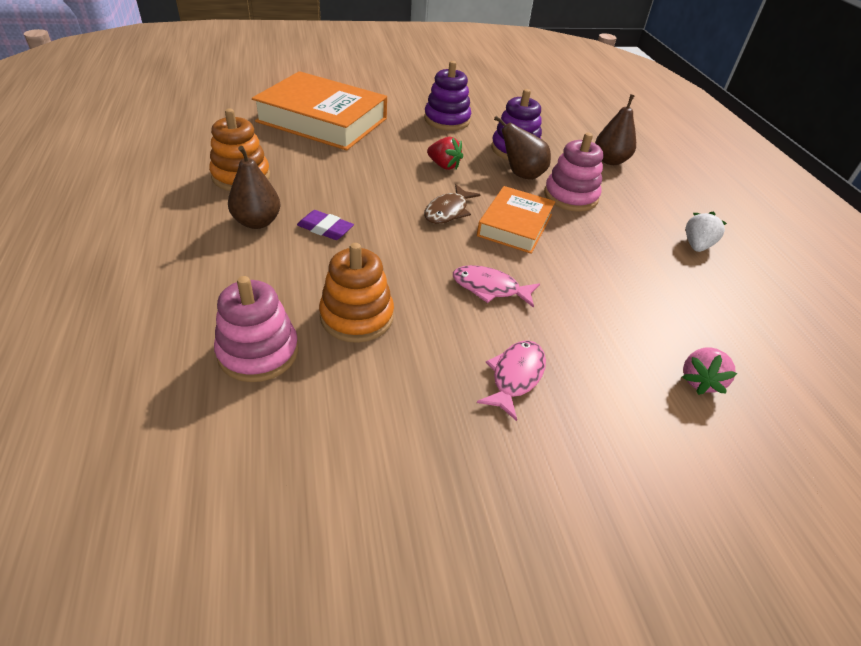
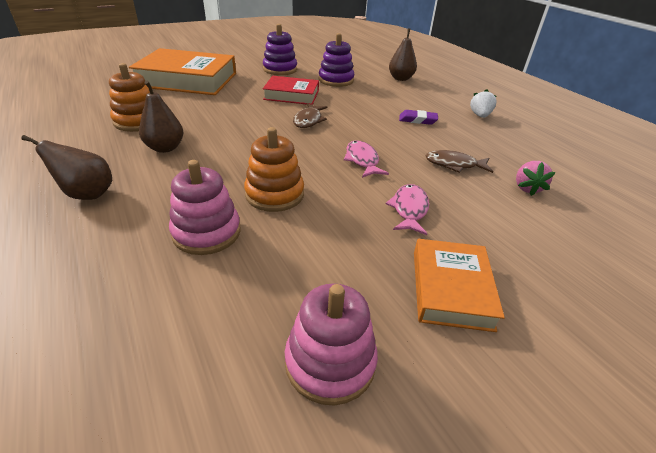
camera: 15 degrees left, 5 degrees down
(325, 228) = (222, 144): purple eraser -> purple eraser (417, 120)
(444, 166) = (291, 95): red strawberry -> red book
(489, 288) = (362, 160): pink fish -> pink fish turned 75 degrees clockwise
(515, 225) = (359, 122): orange book -> orange book (451, 289)
(521, 174) = (347, 93): brown pear -> brown pear (87, 194)
(570, 196) = (387, 101): pink stacking toy -> pink stacking toy (330, 362)
(613, 321) = (454, 165): none -> brown fish

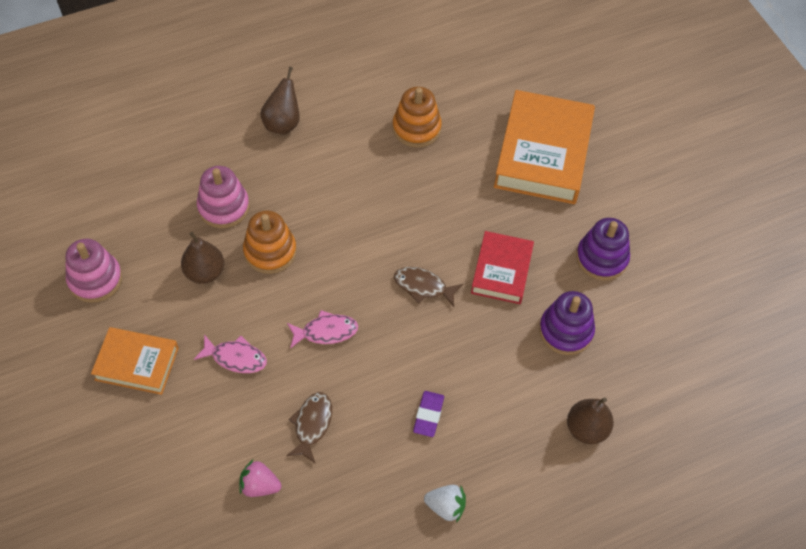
camera: 95 degrees right, 20 degrees up
(165, 148) = (358, 160): brown pear -> brown pear (205, 272)

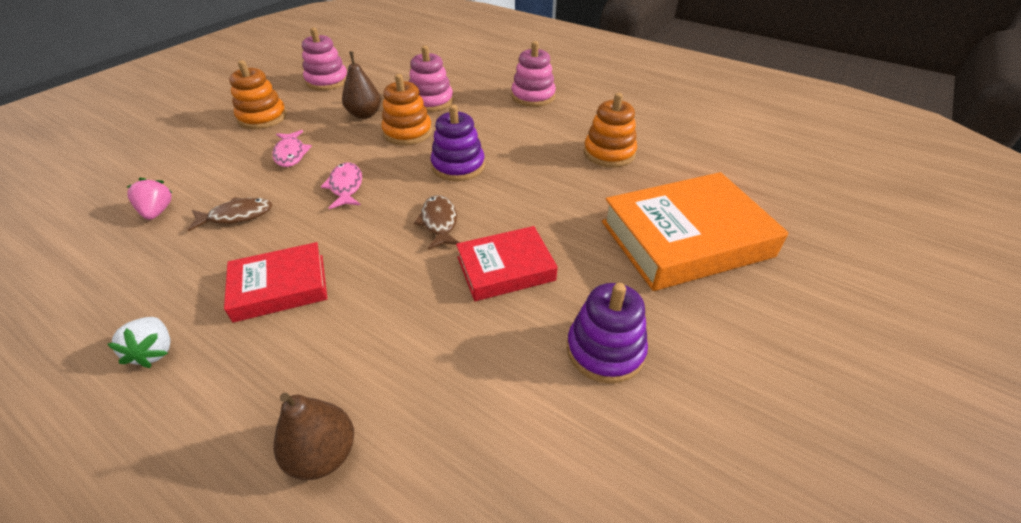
camera: 60 degrees right, 15 degrees down
(137, 363) = (262, 118): orange book -> orange stacking toy
(282, 123) = (533, 96): brown pear -> pink stacking toy
(326, 332) = (346, 186): pink fish -> pink fish turned 150 degrees counterclockwise
(428, 415) = (280, 287): purple eraser -> red book
(566, 331) = (468, 360): purple stacking toy -> purple stacking toy (458, 166)

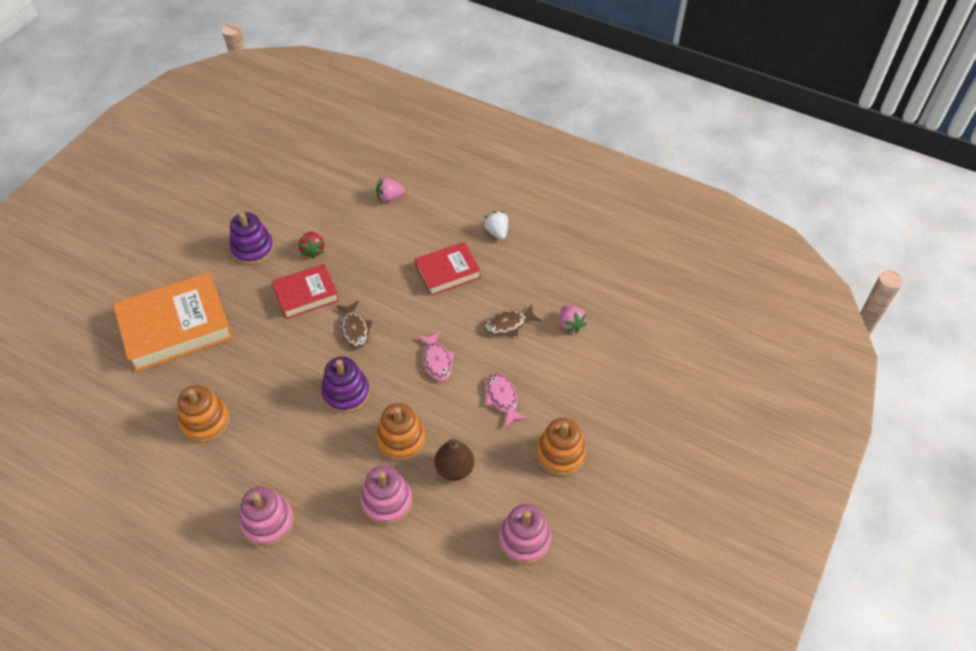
camera: 175 degrees right, 10 degrees up
(323, 454) = (389, 197): brown pear -> pink strawberry
(495, 339) = (313, 250): none -> red strawberry

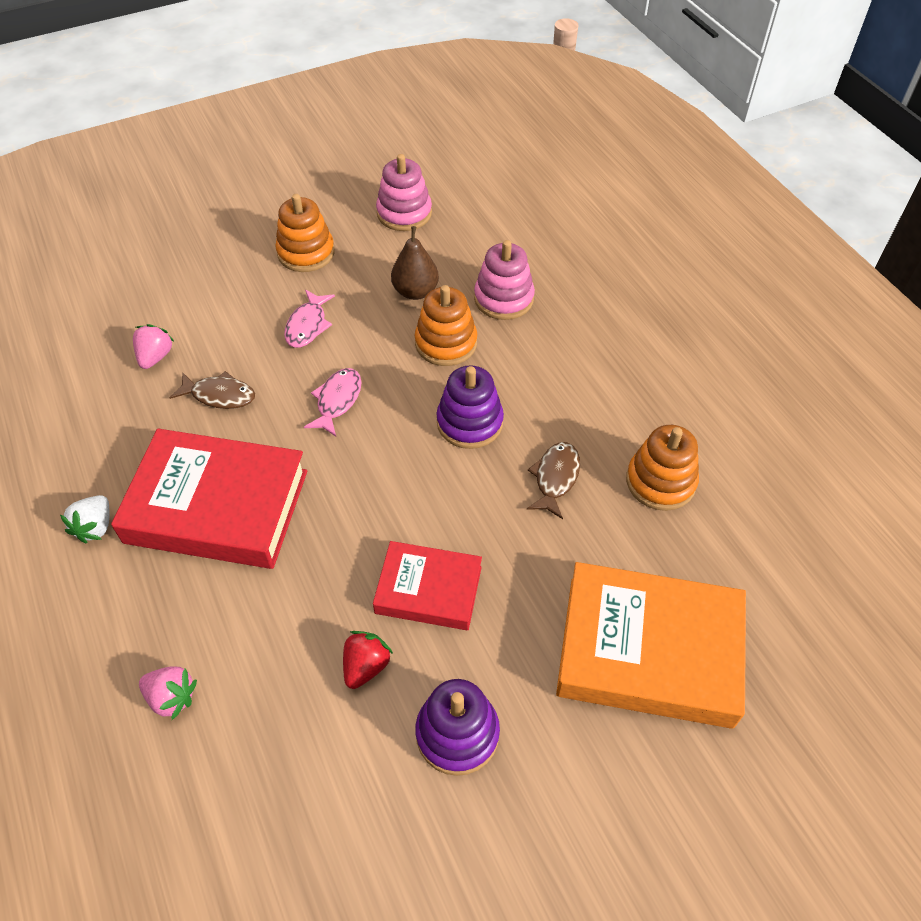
camera: 145 degrees left, 0 degrees up
(268, 522) = (636, 340): pink stacking toy -> none
(355, 329) = (401, 496): brown fish -> brown fish (555, 478)
(447, 272) = (217, 506): red book -> red book, size x1.73

